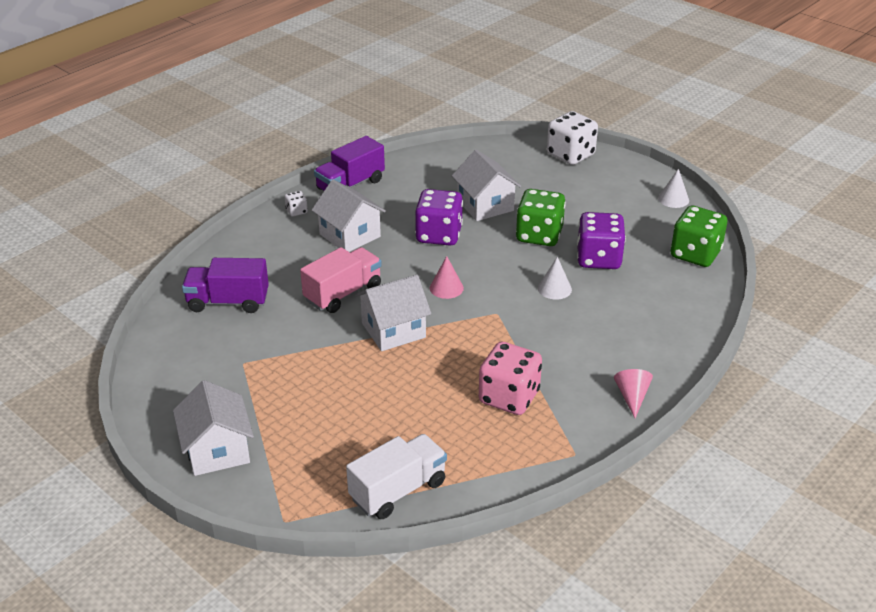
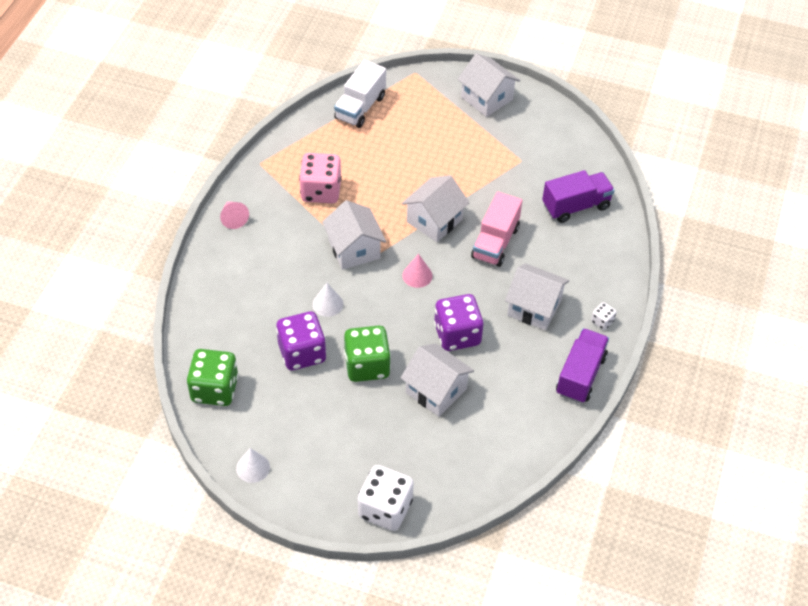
camera: 155 degrees right, 15 degrees up
(501, 328) = (354, 249): none -> white house

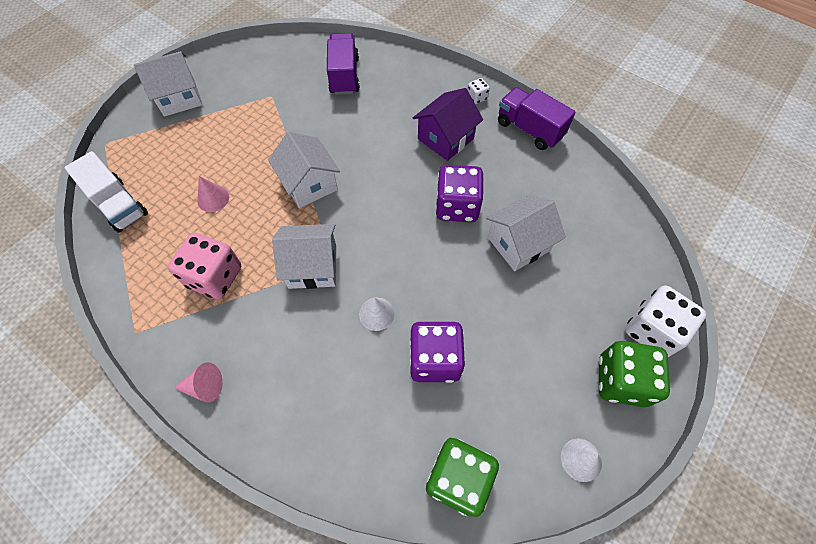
camera: 70 degrees left, 10 degrees up
(367, 365) = (471, 297): green dice -> green dice (621, 381)
(417, 275) = (372, 218): pink cone -> pink cone (213, 199)
(495, 242) = (359, 144): pink truck -> none
(534, 307) = (445, 139): white house -> purple house

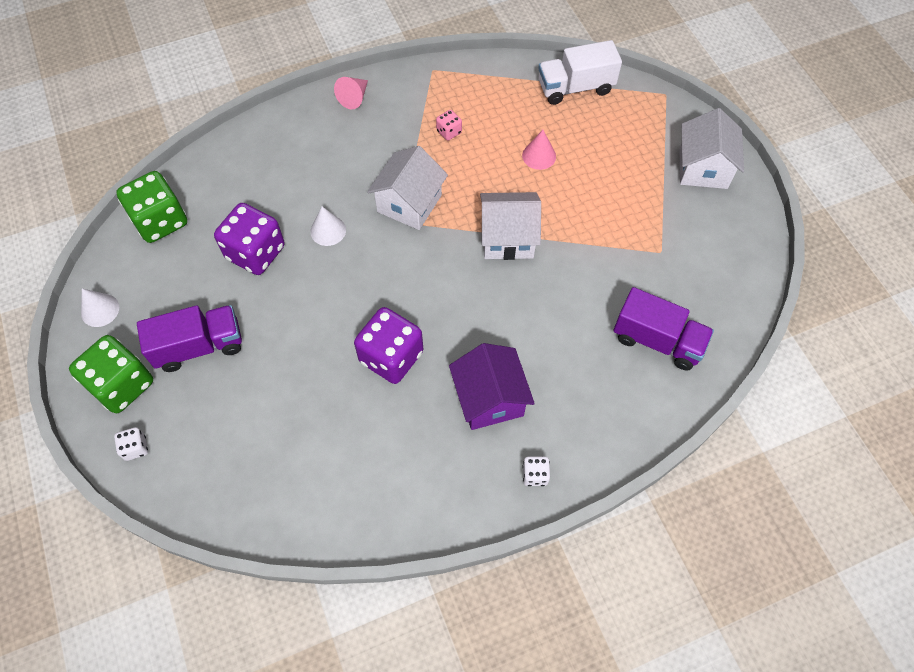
camera: 120 degrees right, 0 degrees up
(215, 277) = (449, 132): pink dice -> pink dice, size x0.45
(518, 244) = (308, 388): white house -> none
(529, 129) = (446, 505): purple truck -> purple truck (199, 346)
(652, 331) = (135, 448): white dice -> white dice, size x0.45

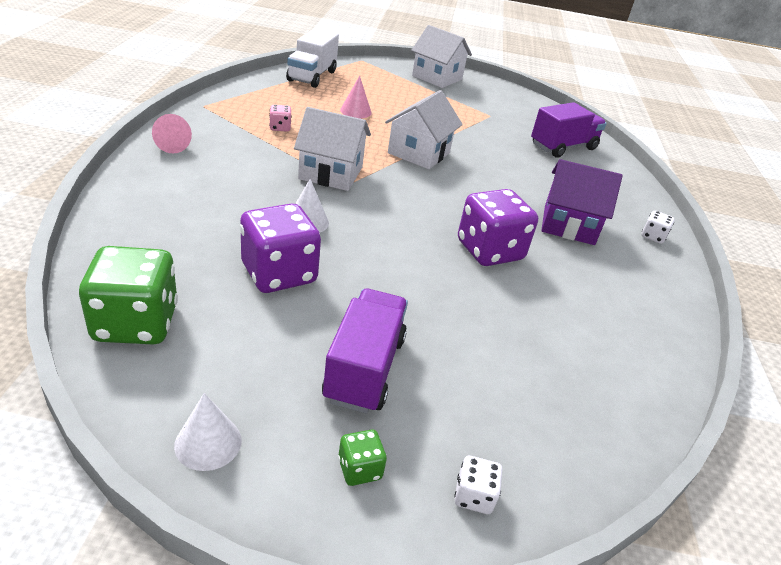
camera: 65 degrees left, 25 degrees down
(122, 385) = (359, 469): green dice -> green dice, size x0.45
(409, 203) = (331, 173): white house -> white house turned 45 degrees counterclockwise

